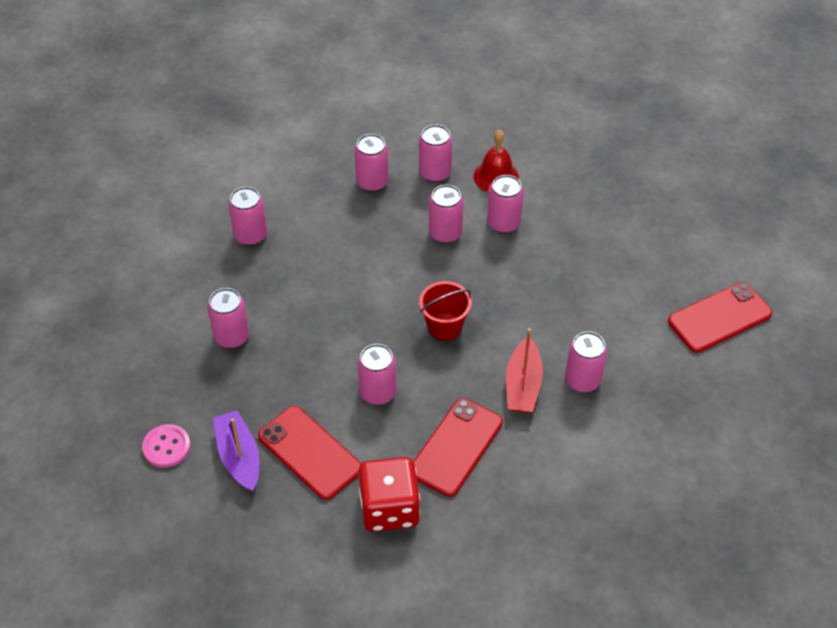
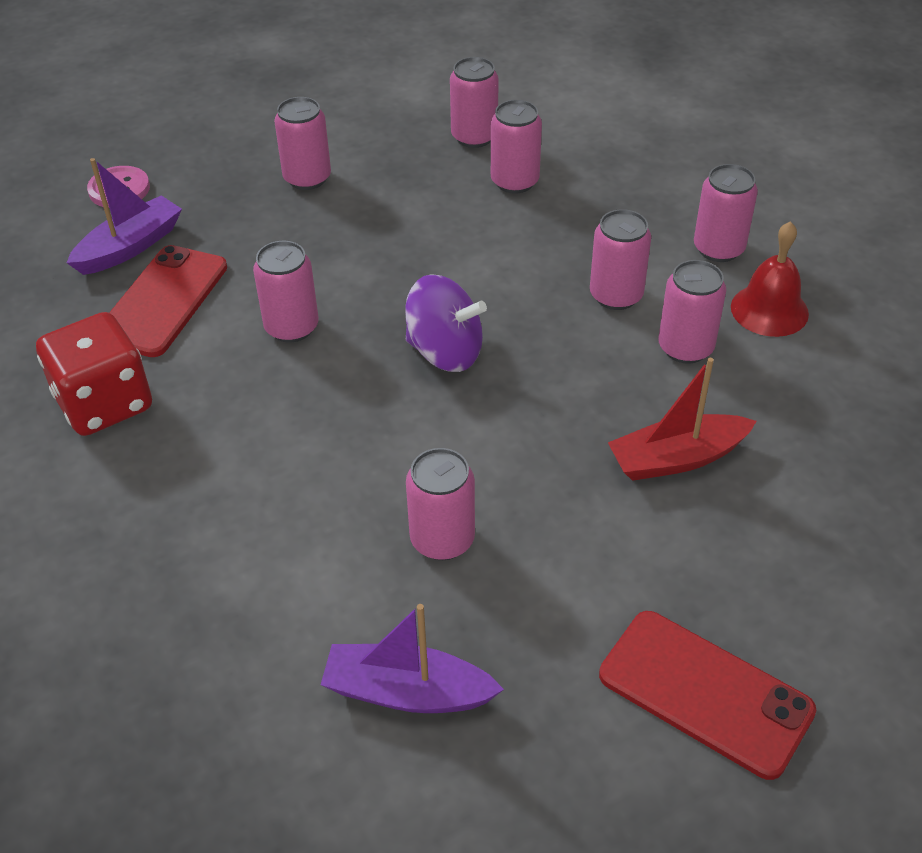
camera: 65 degrees right, 5 degrees down
(372, 182) = (648, 200): pink can -> pink can (514, 181)
(444, 327) = (445, 352): red bucket -> purple spinning top
(456, 447) = (238, 435): red phone -> none
(523, 385) = (390, 471): red boat -> red boat (677, 458)
(669, 429) = (407, 692): none -> purple boat

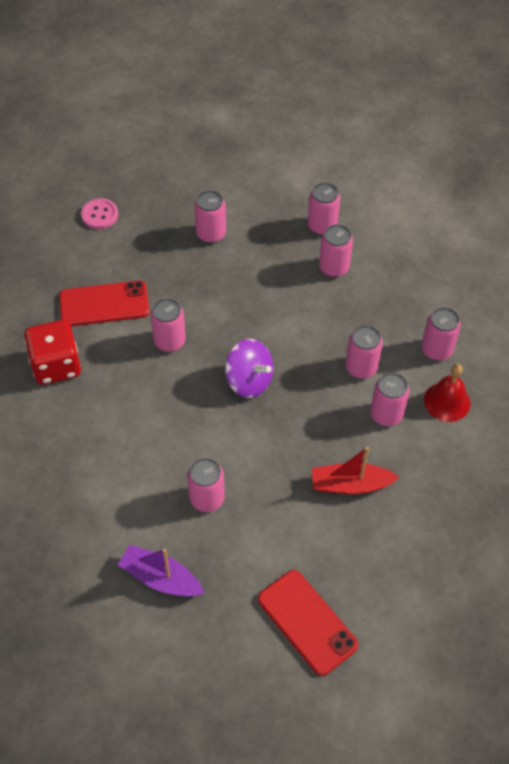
camera: 15 degrees right, 10 degrees up
(130, 247) = (95, 260): purple boat -> none
(163, 301) = (104, 304): red phone -> red phone turned 45 degrees clockwise

